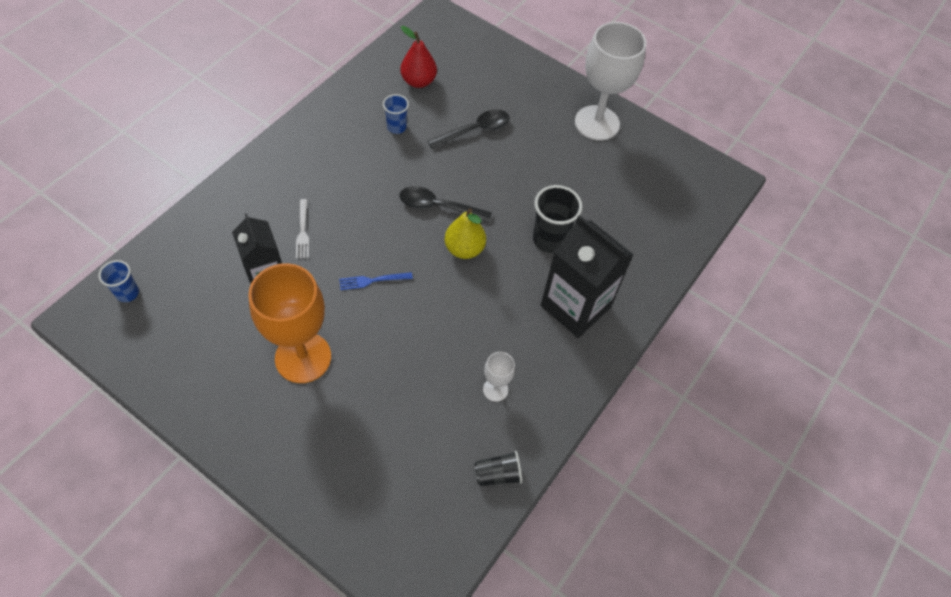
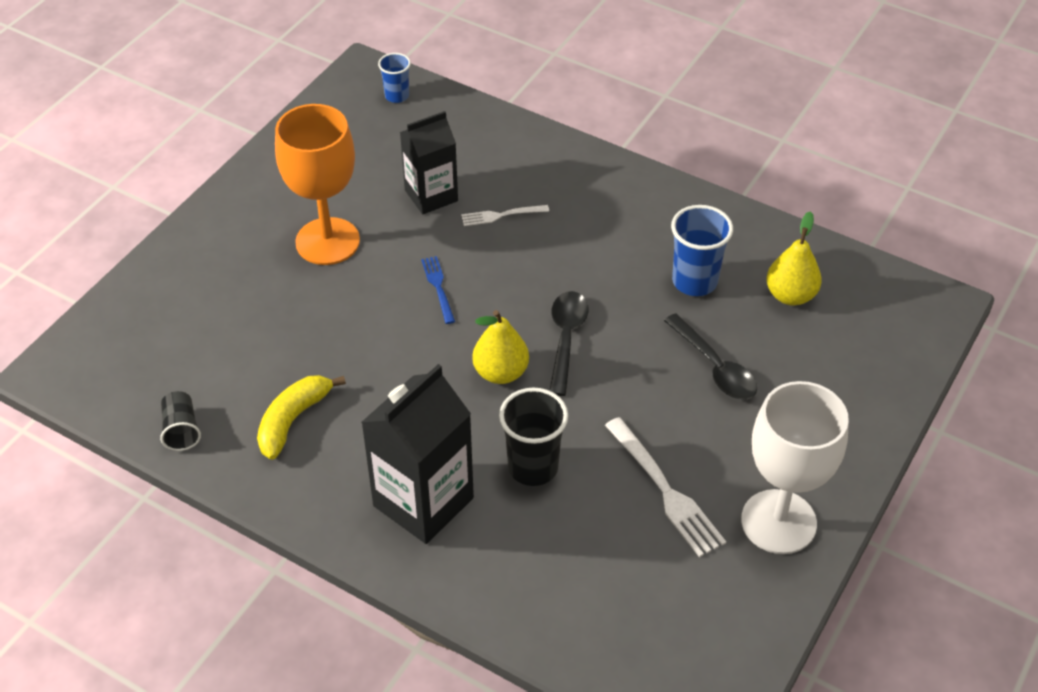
camera: 90 degrees right, 10 degrees down
(396, 127) = (694, 281): blue cup -> blue cup, size x1.66
(418, 81) = (790, 295): red pear -> yellow pear
(495, 389) = (292, 420): white goblet -> yellow banana
(572, 172) = (665, 490): none -> white fork

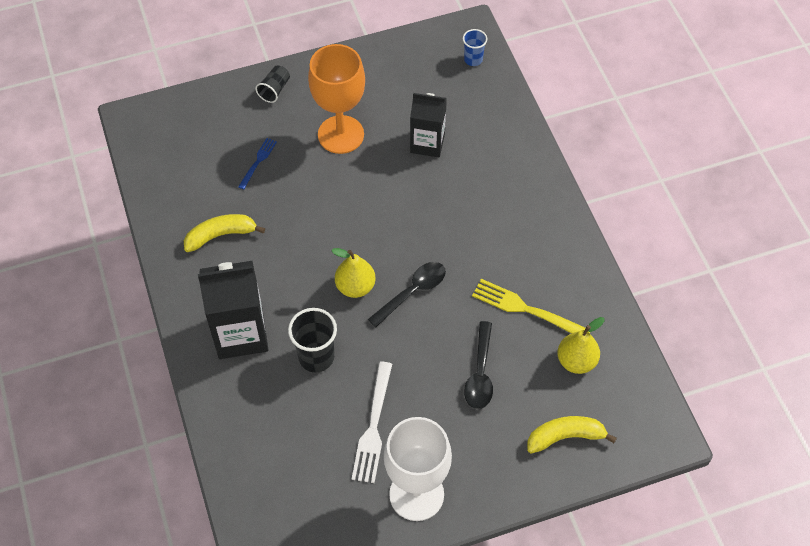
camera: 40 degrees right, 10 degrees up
(181, 430) = (162, 200): black cup -> black cup (274, 90)
(438, 287) = (373, 207): blue fork -> blue fork (258, 162)
(501, 215) = (455, 184): white fork -> none
(694, 281) = (526, 309): blue cup -> yellow fork
(854, 367) = (565, 436): none -> yellow banana

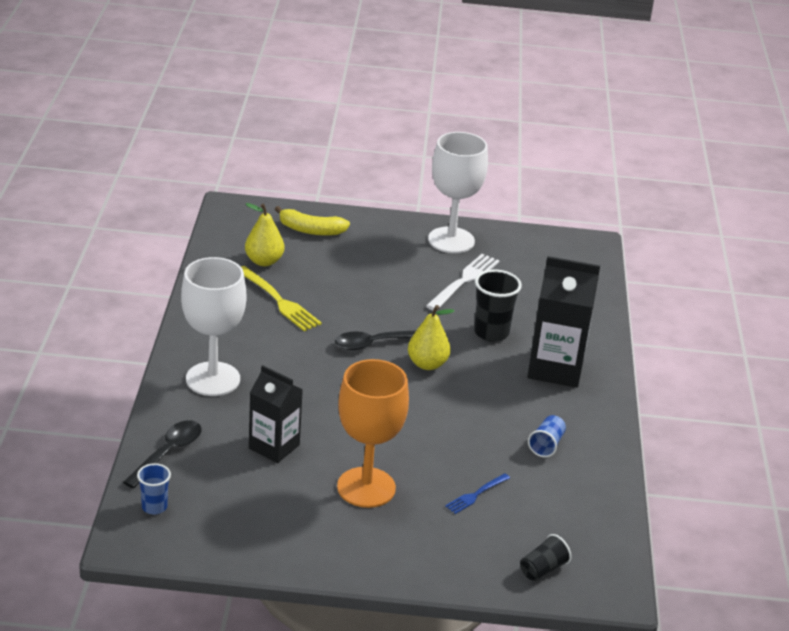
camera: 160 degrees left, 25 degrees down
(220, 235) = (546, 445): yellow banana -> blue cup
(274, 90) = (420, 561): black cup -> black cup (543, 569)
(480, 373) = (352, 280): black spoon -> black spoon (168, 453)
(516, 189) = (213, 379): none -> white goblet

